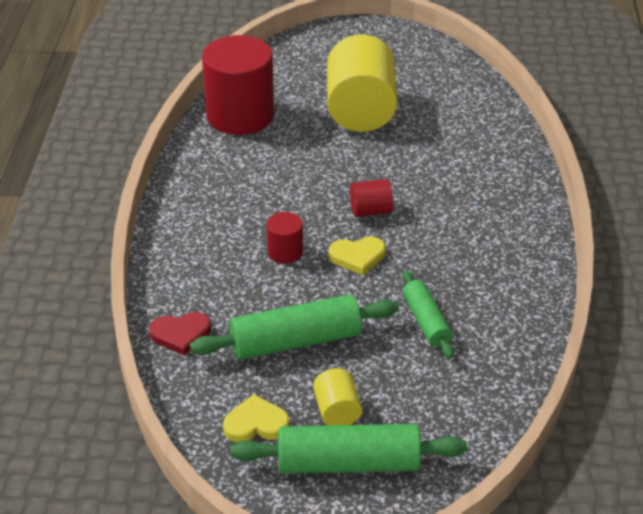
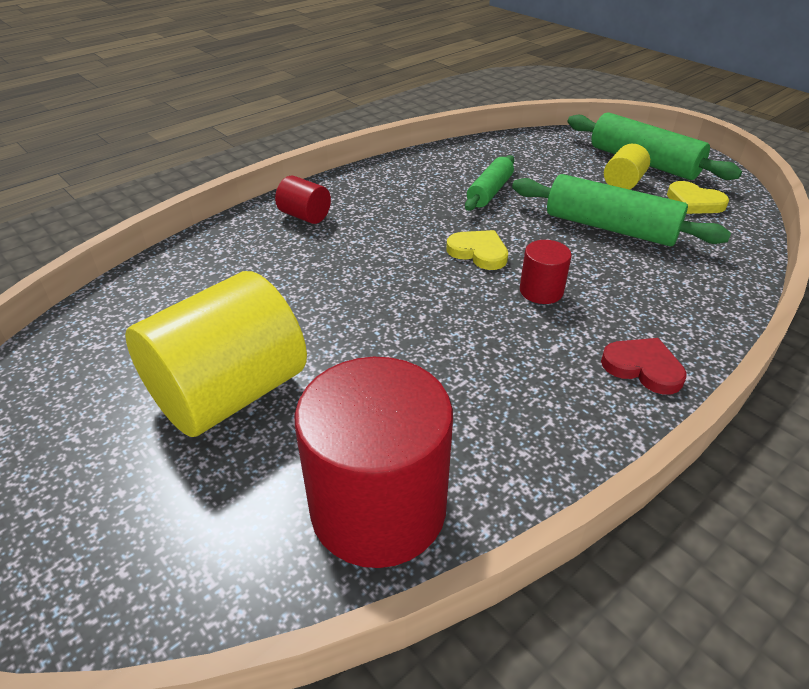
camera: 135 degrees left, 0 degrees up
(181, 334) = (717, 280): red heart -> red heart (643, 368)
(370, 211) = (409, 279): red cylinder -> red cylinder (305, 216)

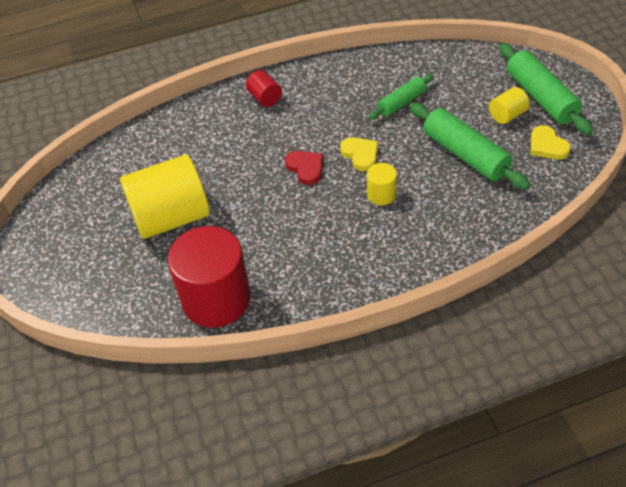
camera: 25 degrees right, 10 degrees up
(541, 291) = (381, 194): red cylinder -> yellow cylinder
(643, 368) = (405, 263): red heart -> red heart (306, 168)

